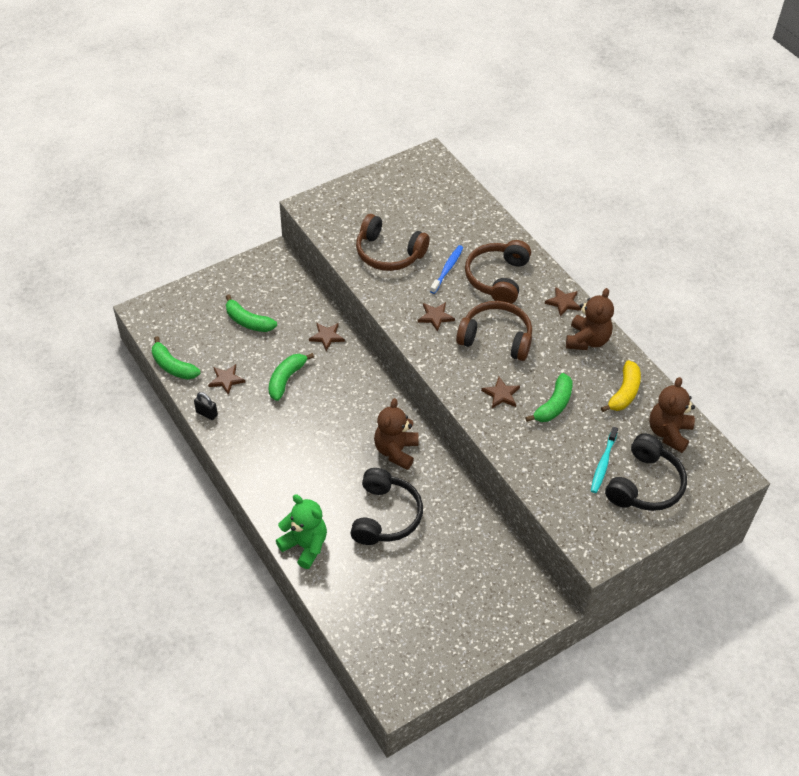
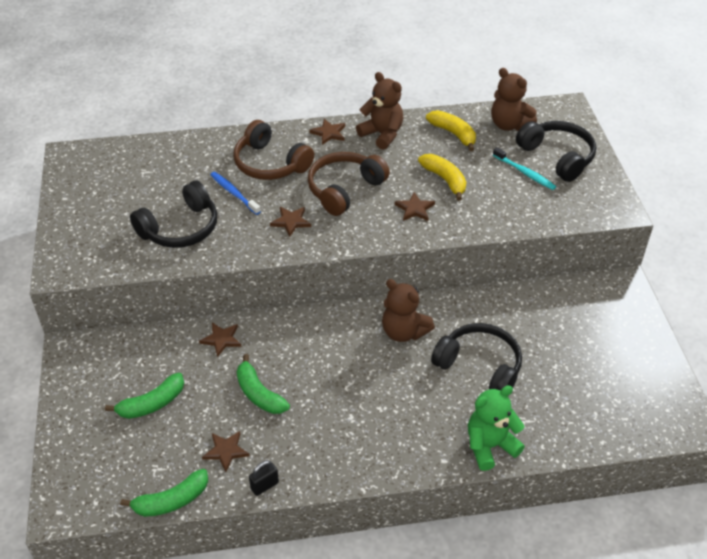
camera: 65 degrees left, 5 degrees down
(388, 253) = (180, 228): brown headphones -> black headphones
(553, 405) = (445, 180): green banana -> yellow banana

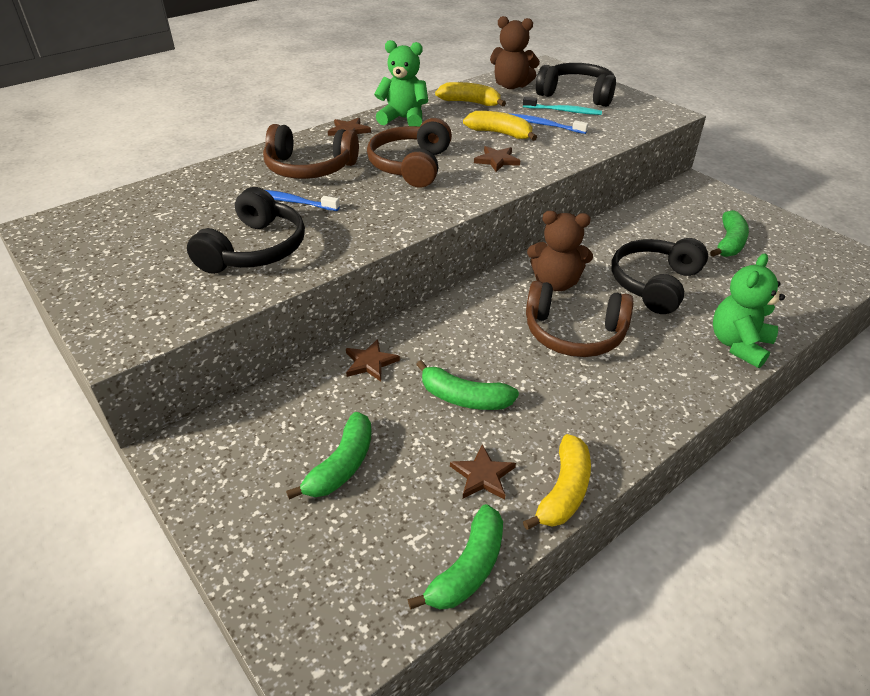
camera: 30 degrees left, 5 degrees down
(264, 486) = (564, 491): black padlock -> yellow banana
(291, 222) = (381, 206): brown star -> none
(376, 380) = (574, 334): none -> brown headphones
(382, 134) = (403, 119): brown teddy bear -> green teddy bear
(479, 366) = (654, 284): black headphones -> black headphones turned 60 degrees counterclockwise
(491, 183) = (544, 125): none -> blue toothbrush
(585, 356) = (729, 243): none -> green banana

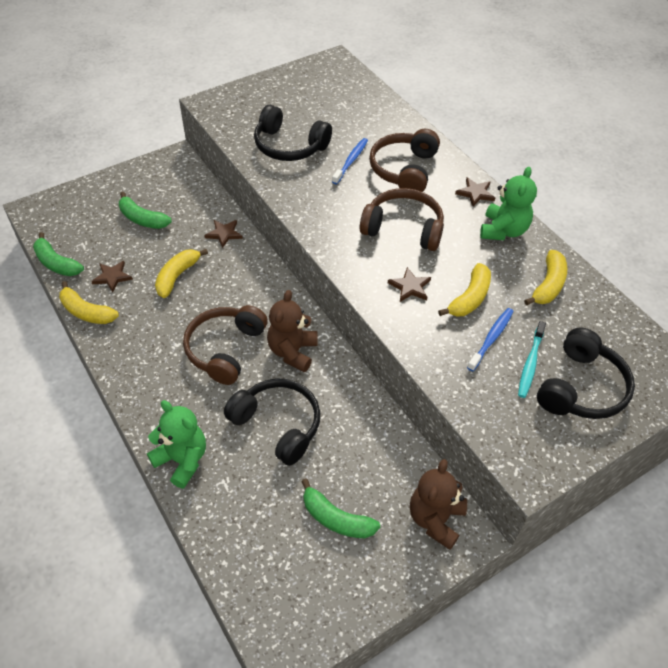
camera: 95 degrees right, 10 degrees up
(464, 398) = (177, 276): green banana -> yellow banana
(511, 86) = (603, 328): brown teddy bear -> brown teddy bear (435, 519)

